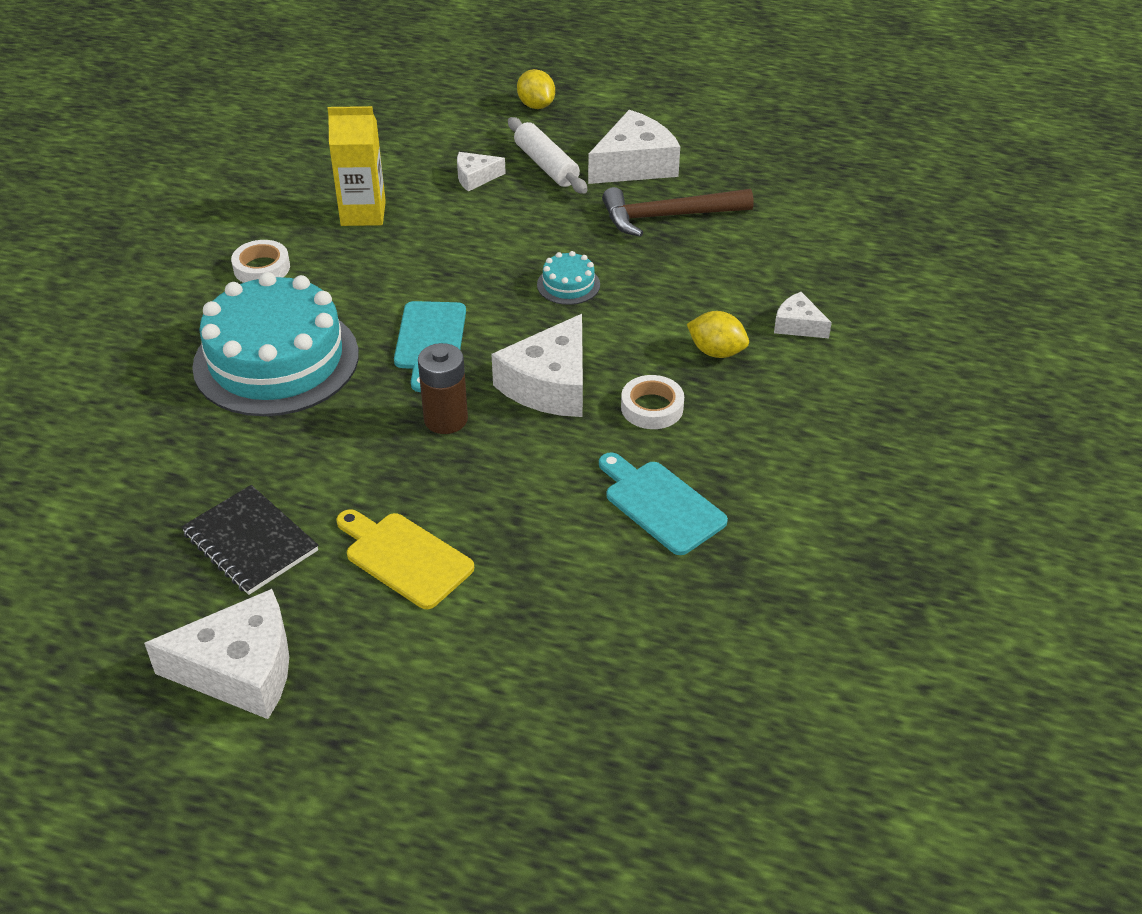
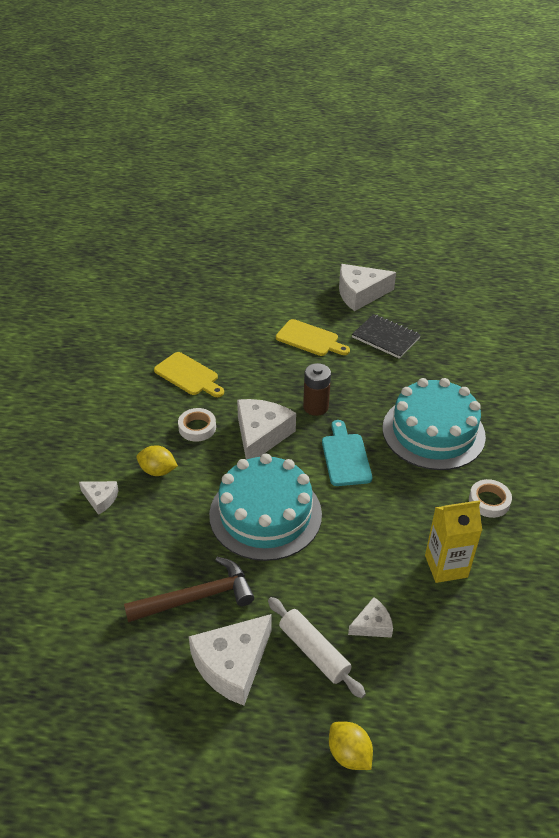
camera: 170 degrees right, 0 degrees up
(568, 285) = (265, 514): turquoise cake -> turquoise cake, size x2.44
(660, 504) = (188, 375): turquoise cutting board -> yellow cutting board

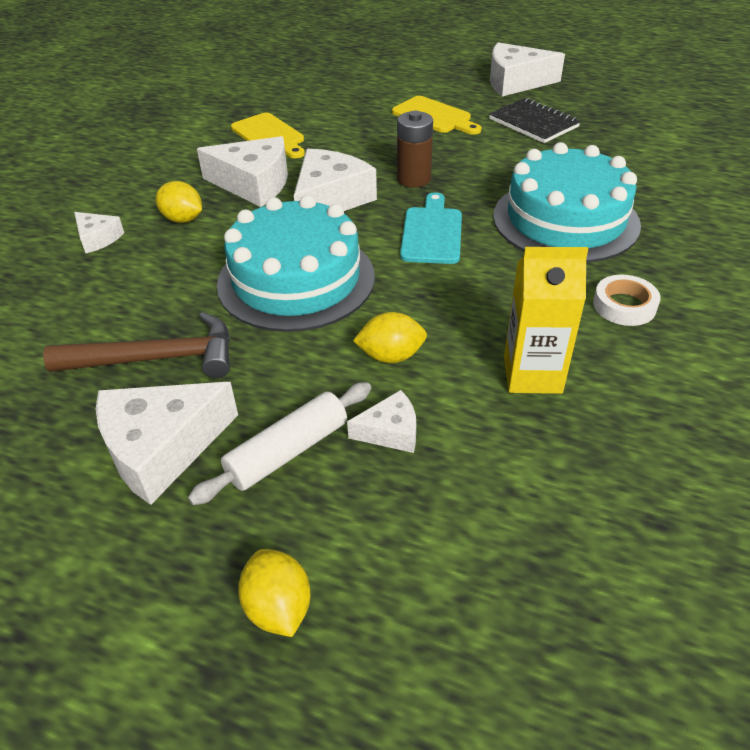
camera: 15 degrees right, 0 degrees up
(197, 428) = (254, 184): white tape -> white cheese
(314, 651) = (287, 451): white rolling pin -> white rolling pin turned 75 degrees clockwise
(353, 567) = (391, 356): none -> yellow lemon

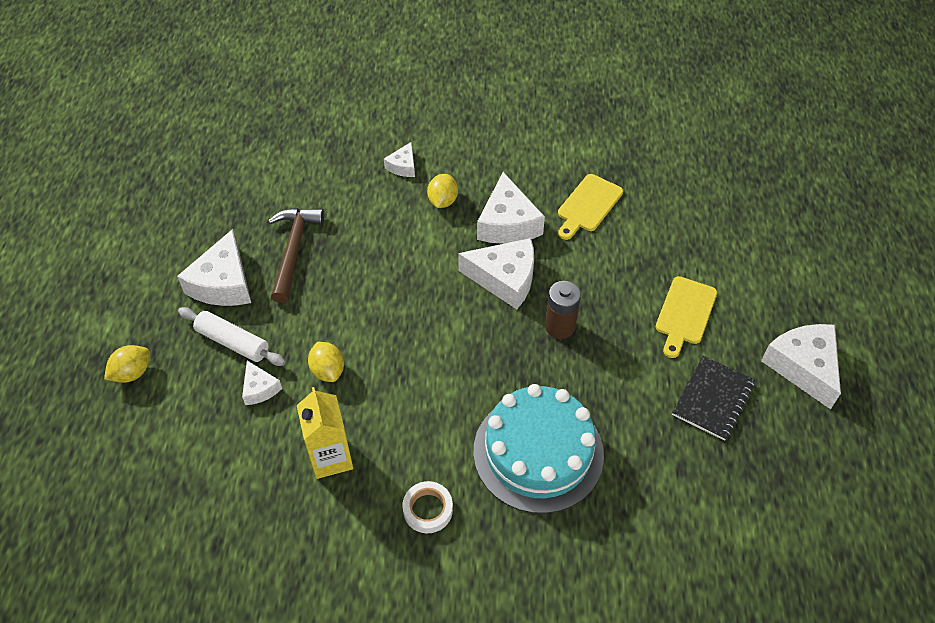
camera: 70 degrees right, 10 degrees up
(157, 358) = (293, 250): brown hammer -> brown hammer turned 150 degrees counterclockwise
(161, 448) = (223, 283): white cheese -> white cheese turned 120 degrees counterclockwise
(296, 279) = (393, 292): turquoise cake -> none
(432, 232) = (482, 359): turquoise cutting board -> none

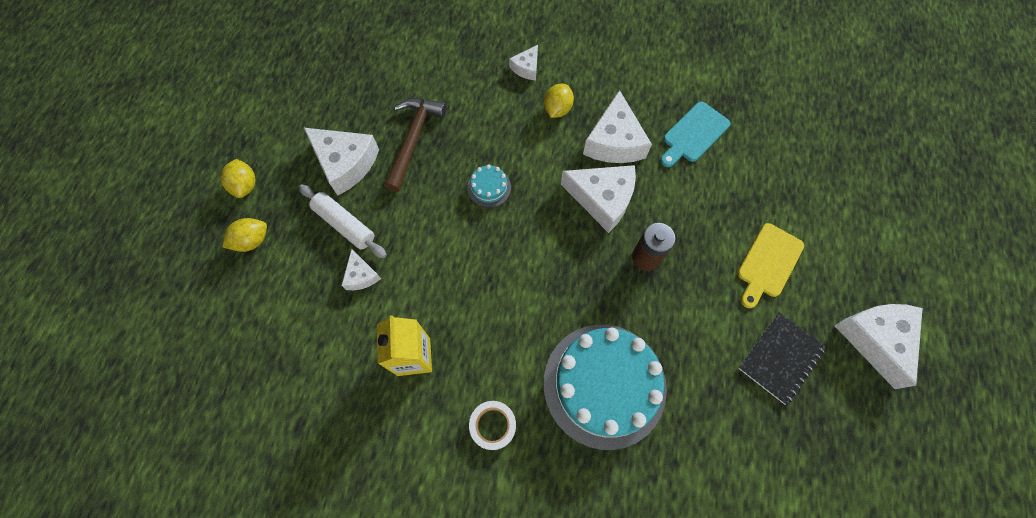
camera: 10 degrees right, 15 degrees up
(223, 283) = (345, 163): white cheese -> white cheese turned 75 degrees counterclockwise
(328, 370) = (425, 267): yellow lemon -> yellow lemon (245, 185)
(383, 284) = (489, 187): none -> turquoise cake
(588, 205) = (693, 134): yellow cutting board -> turquoise cutting board

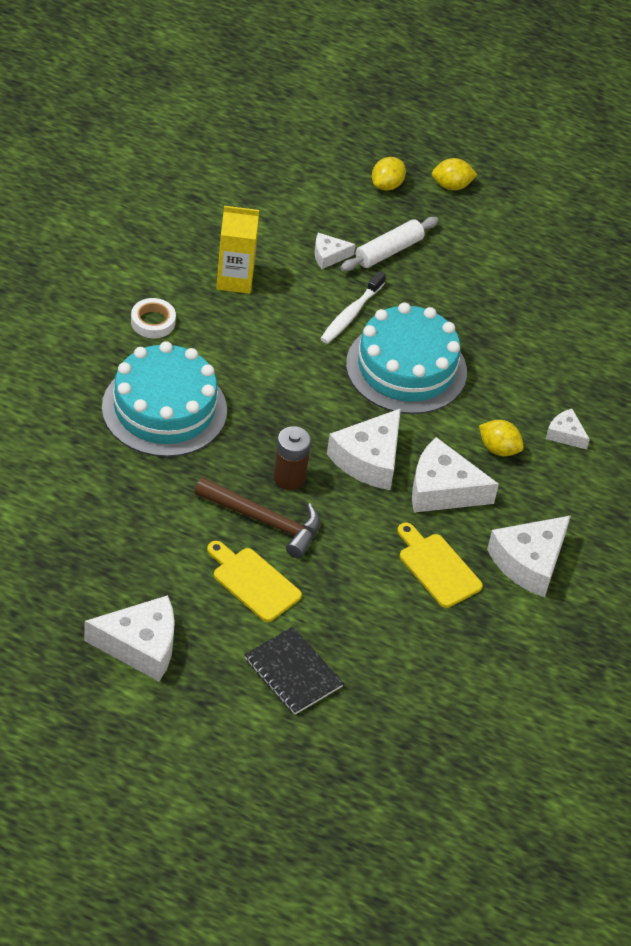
camera: 95 degrees right, 20 degrees down
(252, 241) = (387, 185): yellow lemon -> yellow lemon turned 60 degrees clockwise
(345, 163) = (462, 261): white cheese -> white cheese (529, 562)
(413, 140) = (481, 318): brown hammer -> brown hammer (264, 521)
(435, 242) = (351, 314): none -> white toothbrush
(489, 187) = (406, 368): turquoise cake -> turquoise cake, size x2.44
(693, 134) = (437, 567): turquoise cutting board -> yellow cutting board
(780, 358) = (146, 555): black notebook -> black notebook (293, 673)

